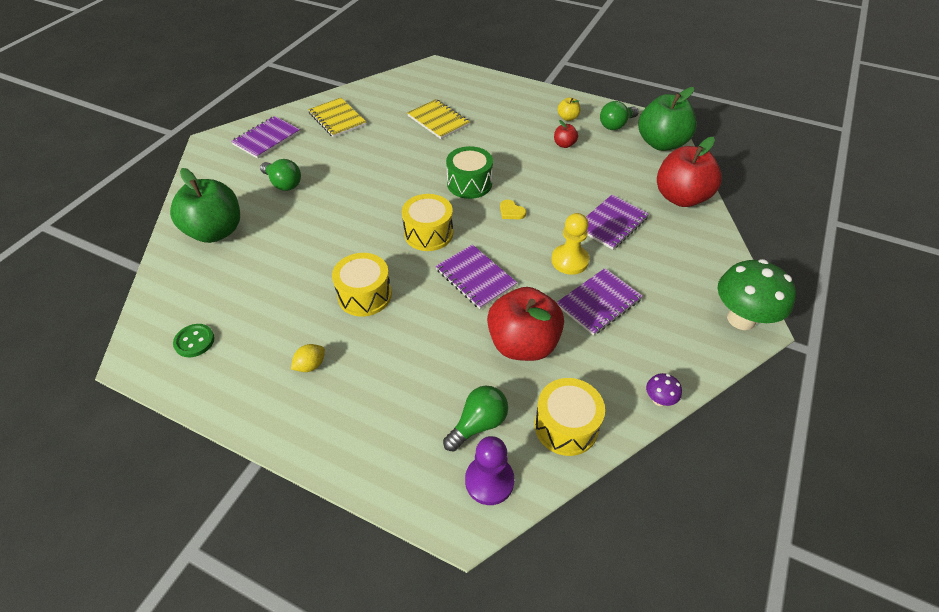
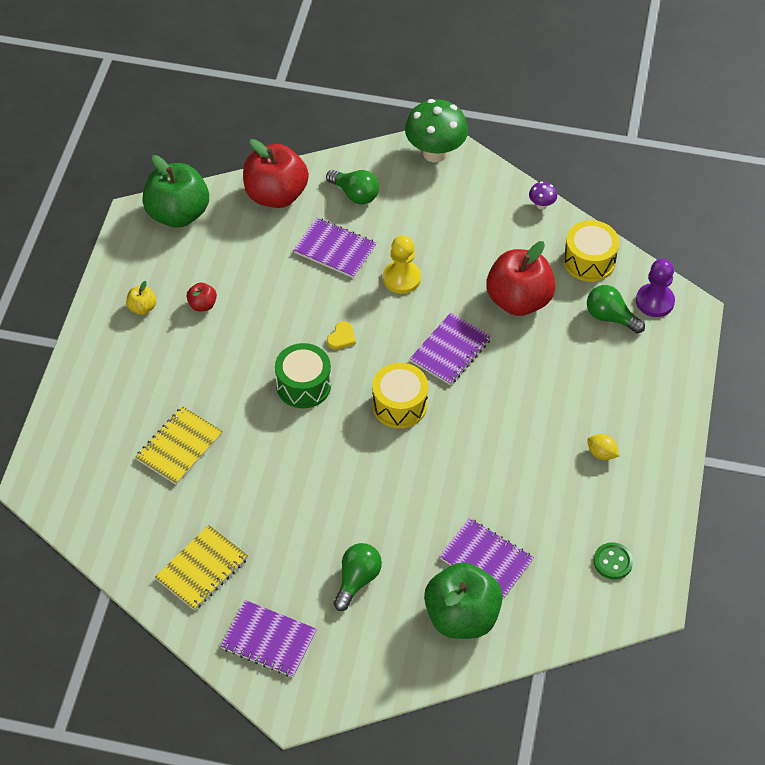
camera: 105 degrees left, 5 degrees up
(364, 295) = (505, 437): yellow drum -> none
(598, 302) = (450, 251): purple notebook -> purple notebook (486, 559)
(616, 125) = (148, 258): green light bulb -> green light bulb (355, 194)

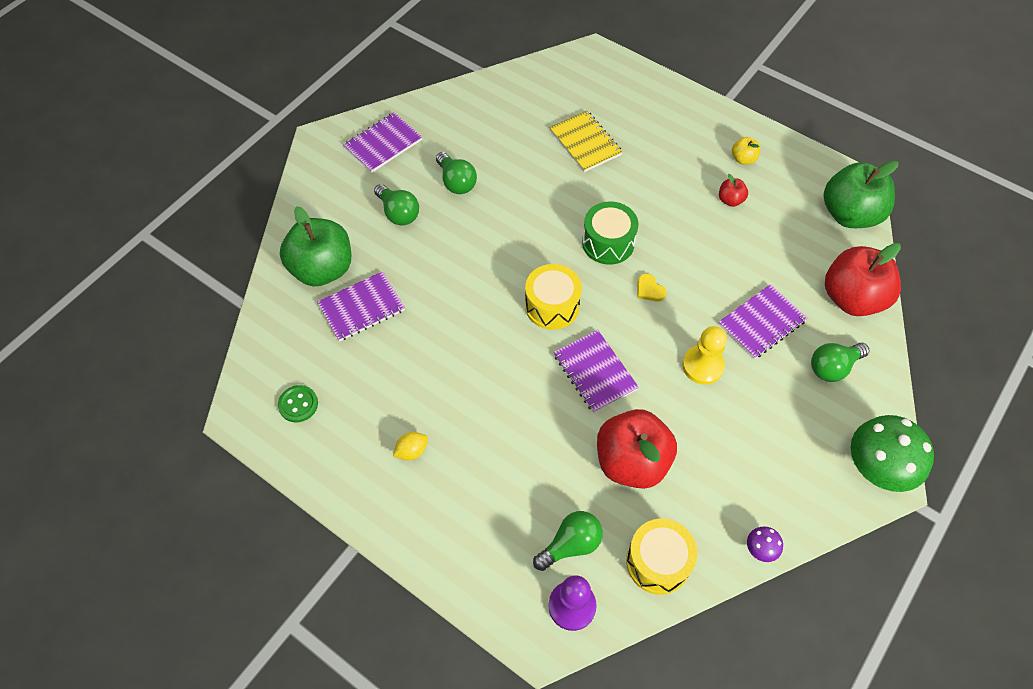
camera: 115 degrees right, 5 degrees up
(202, 569) = (466, 124): yellow notebook -> none
(289, 544) = (456, 182): none -> green light bulb

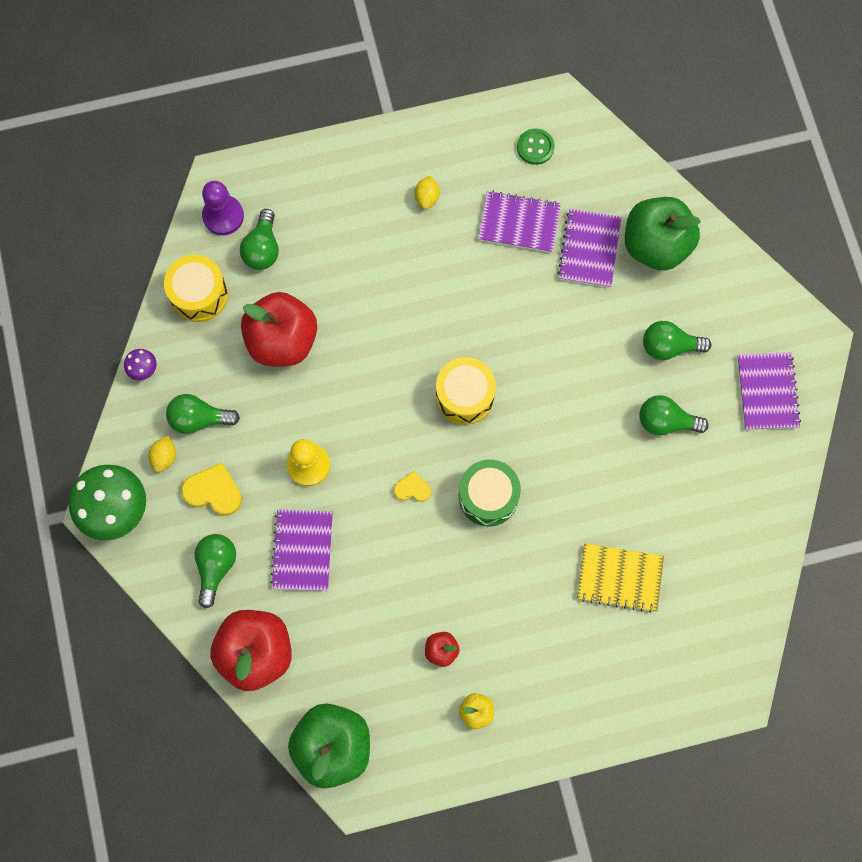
camera: 130 degrees right, 15 degrees up
(595, 372) = (376, 378): purple notebook -> purple notebook (519, 223)
(751, 470) = (199, 419): none -> green light bulb
(788, 414) = (213, 491): none -> yellow heart
(803, 470) = (164, 457): none -> yellow lemon

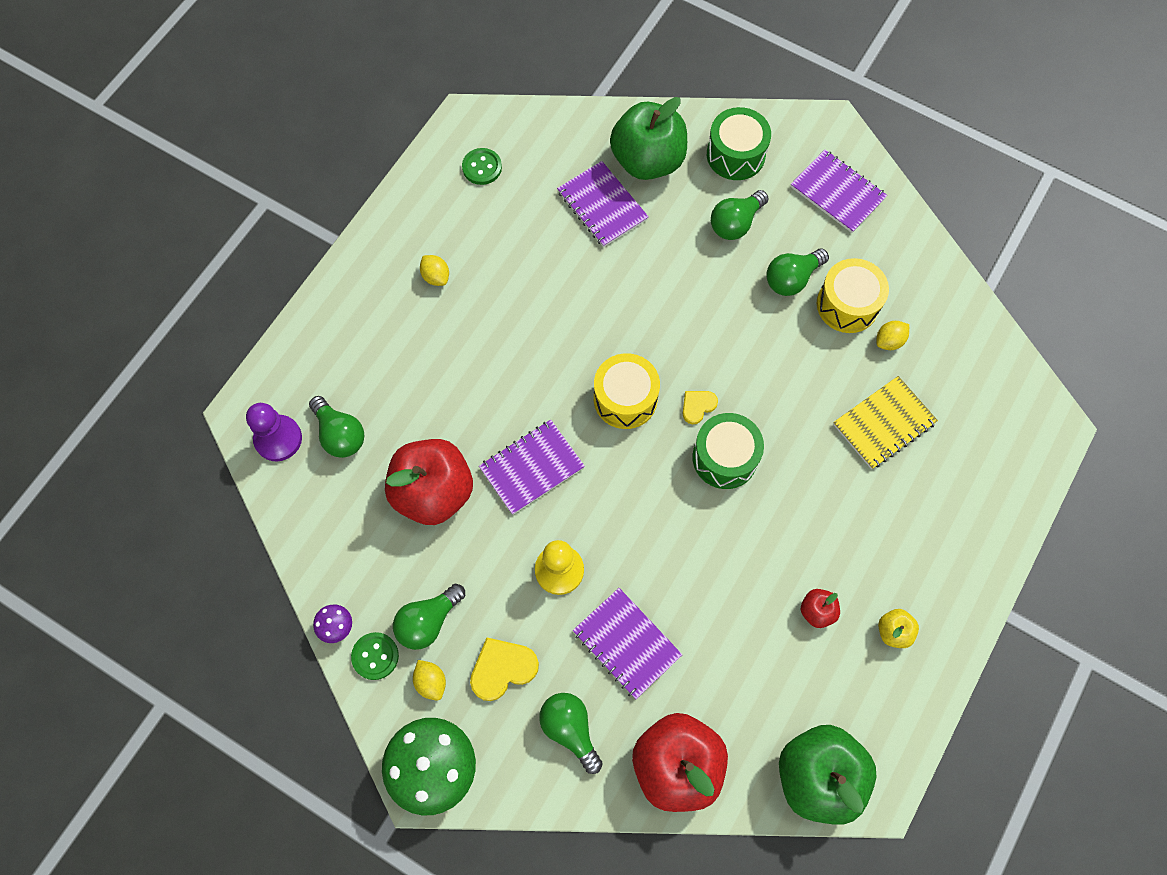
camera: 45 degrees left, 5 degrees down
(148, 409) = (375, 656): none -> green button
(199, 295) = (323, 520): yellow drum -> yellow drum (847, 304)
(412, 488) = (661, 508): yellow heart -> yellow heart (698, 406)
(519, 223) = (528, 233): purple notebook -> purple notebook (532, 468)
(686, 528) = (889, 341): none -> yellow lemon
(723, 298) = (735, 155): none -> green drum

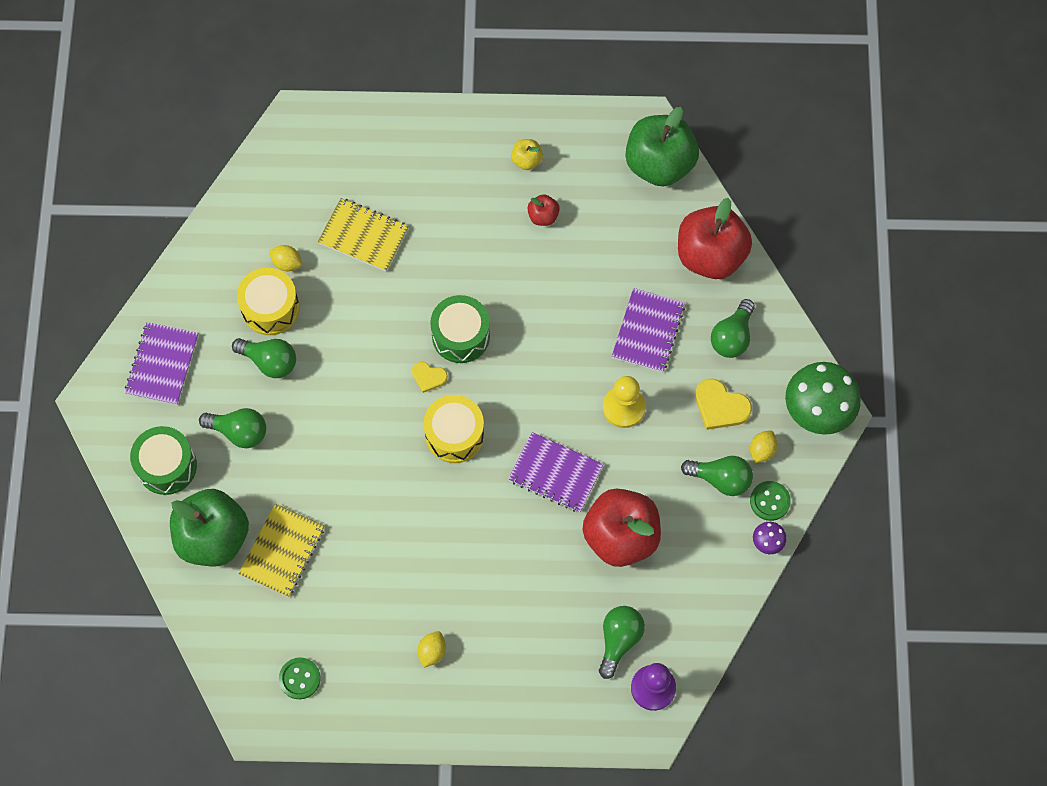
camera: 120 degrees left, 0 degrees up
(602, 206) = (282, 551): purple notebook -> yellow notebook

